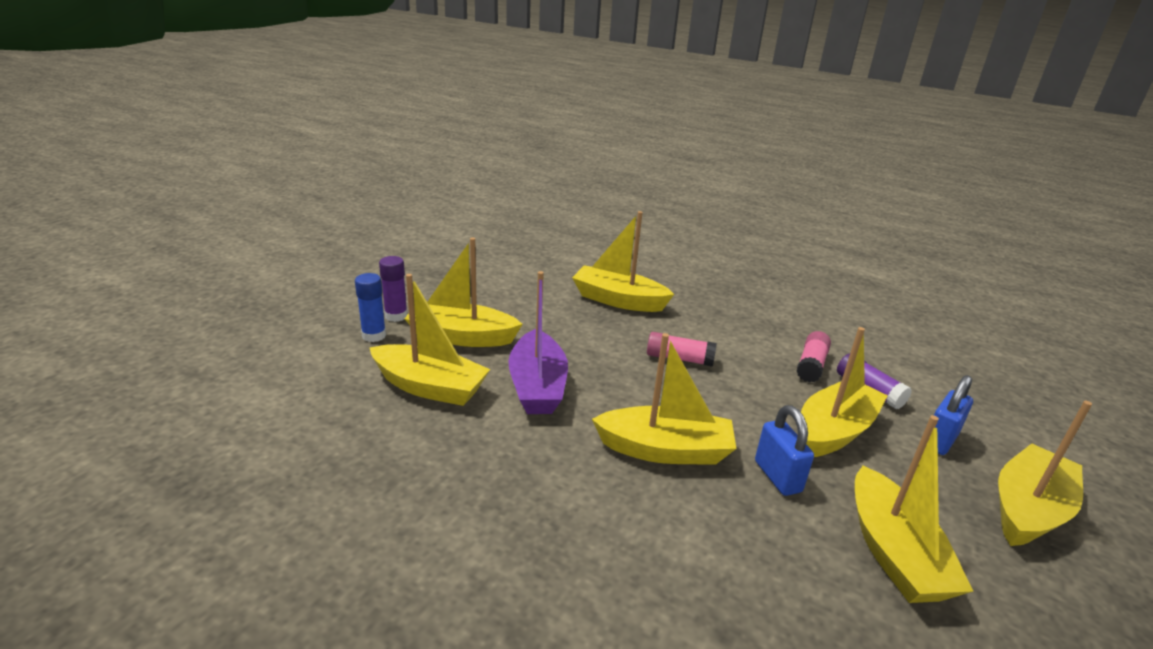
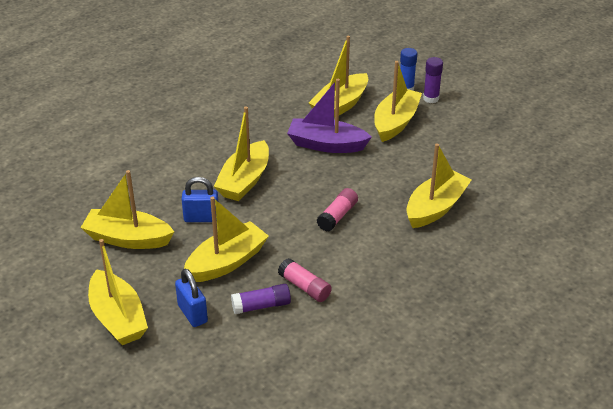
camera: 110 degrees right, 10 degrees up
(834, 431) = (226, 262): yellow boat -> yellow boat turned 105 degrees counterclockwise

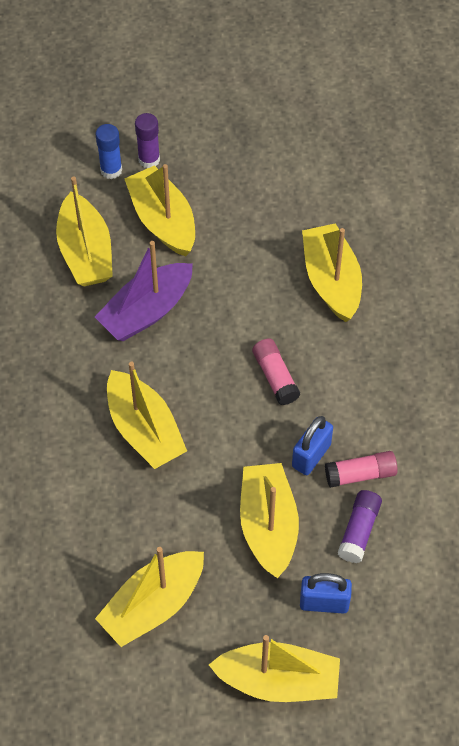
camera: 55 degrees left, 20 degrees up
(201, 218) = (175, 510): blue padlock -> blue padlock (311, 455)

